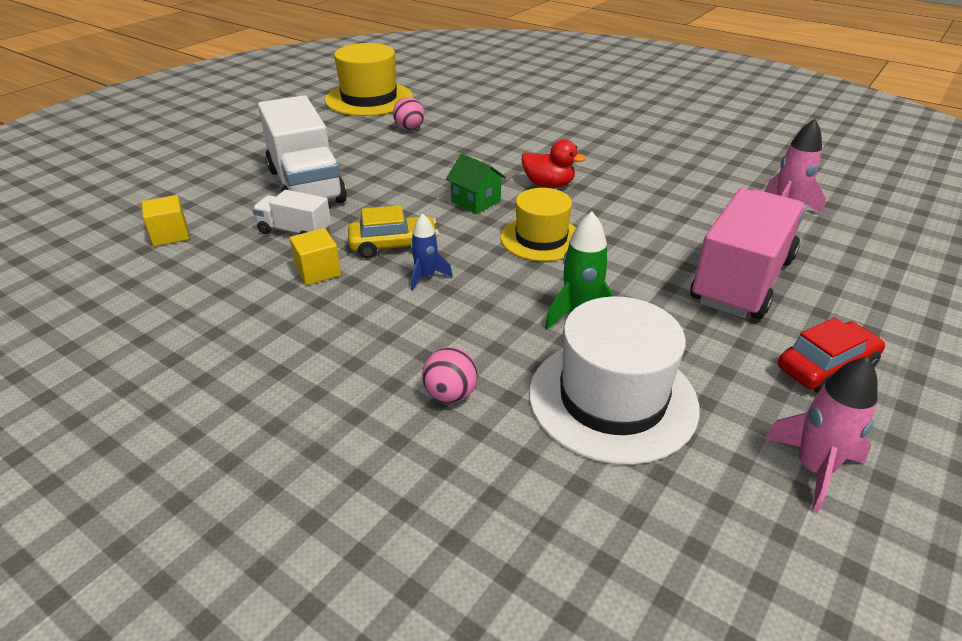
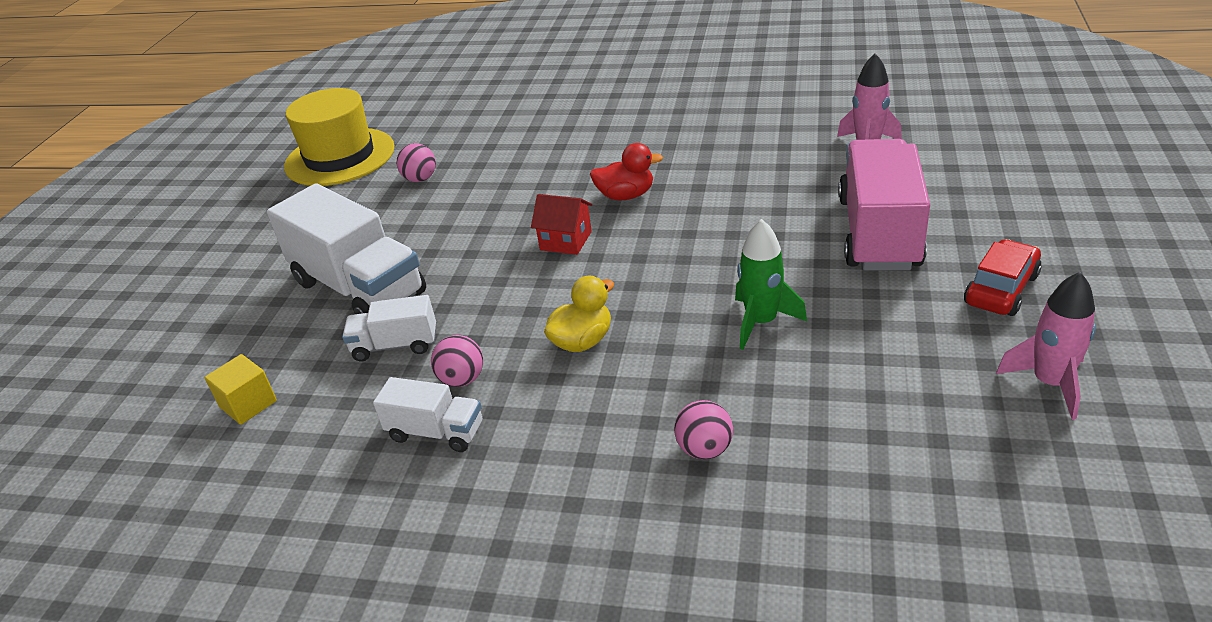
camera: 20 degrees left, 0 degrees up
(268, 300) = (436, 432): none -> white truck
(318, 271) = (462, 379): yellow cube -> pink ball
(393, 246) = (519, 321): yellow car -> none
(426, 277) = (582, 341): blue rocket -> yellow duck
(475, 202) = (565, 241): green house -> red house
(541, 238) = (664, 257): yellow hat -> none
(612, 399) = (851, 391): white hat -> none

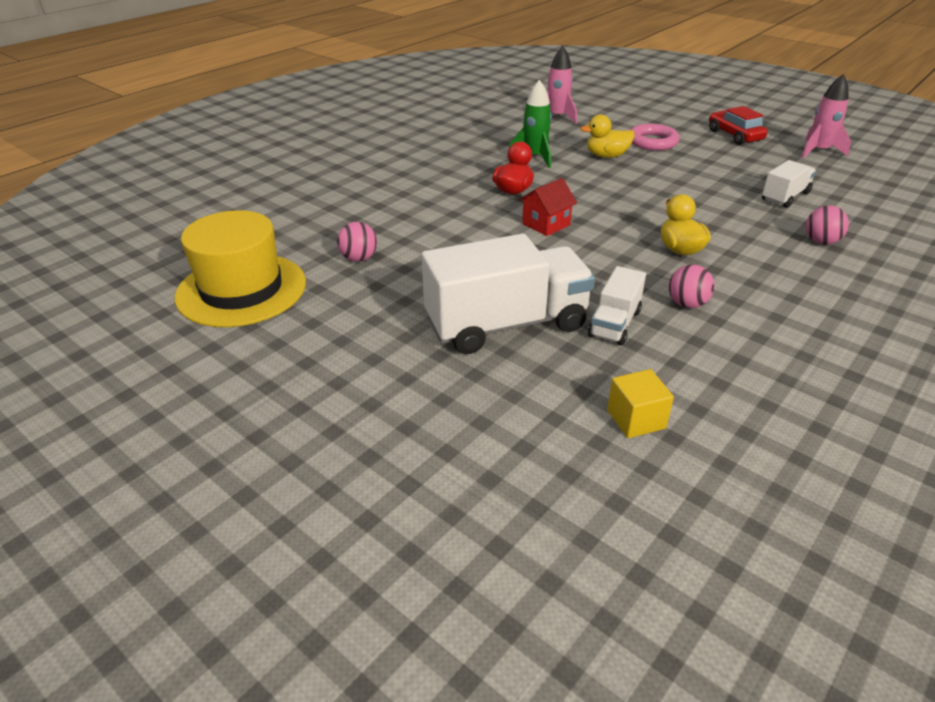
camera: 65 degrees left, 0 degrees up
(436, 432) = (744, 329): white truck -> white truck (785, 197)
(761, 322) = (710, 193): green rocket -> green rocket (535, 157)
(788, 217) = (606, 156): none -> yellow duck
(879, 233) = (652, 142): pink truck -> pink ring

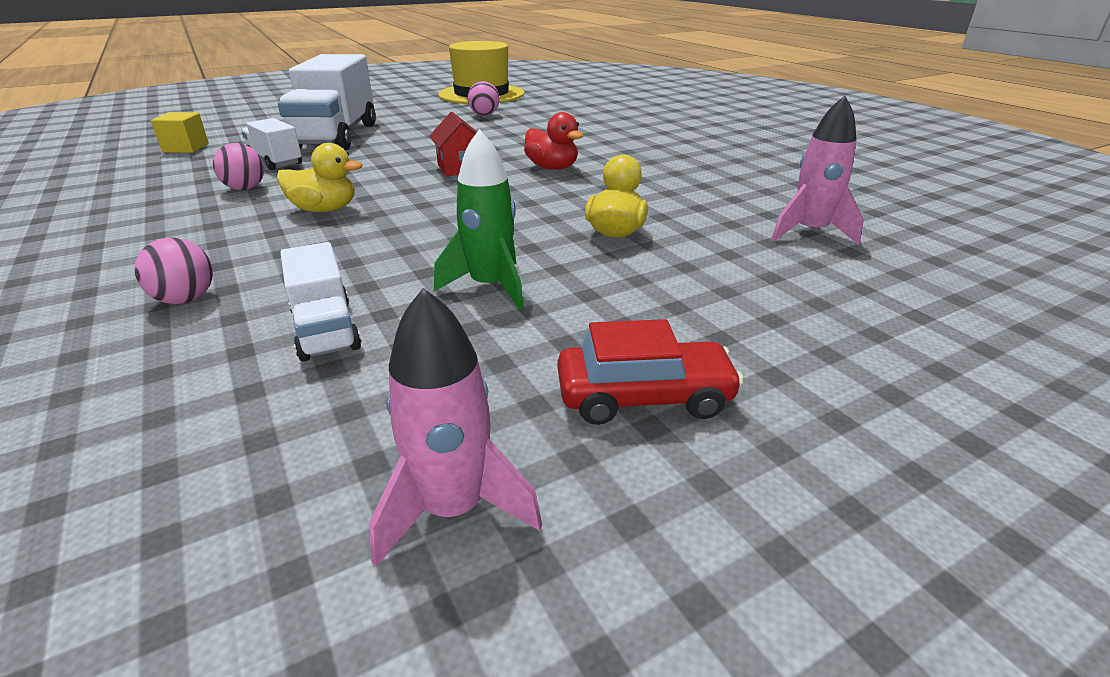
camera: 110 degrees right, 5 degrees down
(535, 157) = (640, 191): green rocket -> green rocket (490, 287)
(652, 142) = (654, 282): pink ring -> none

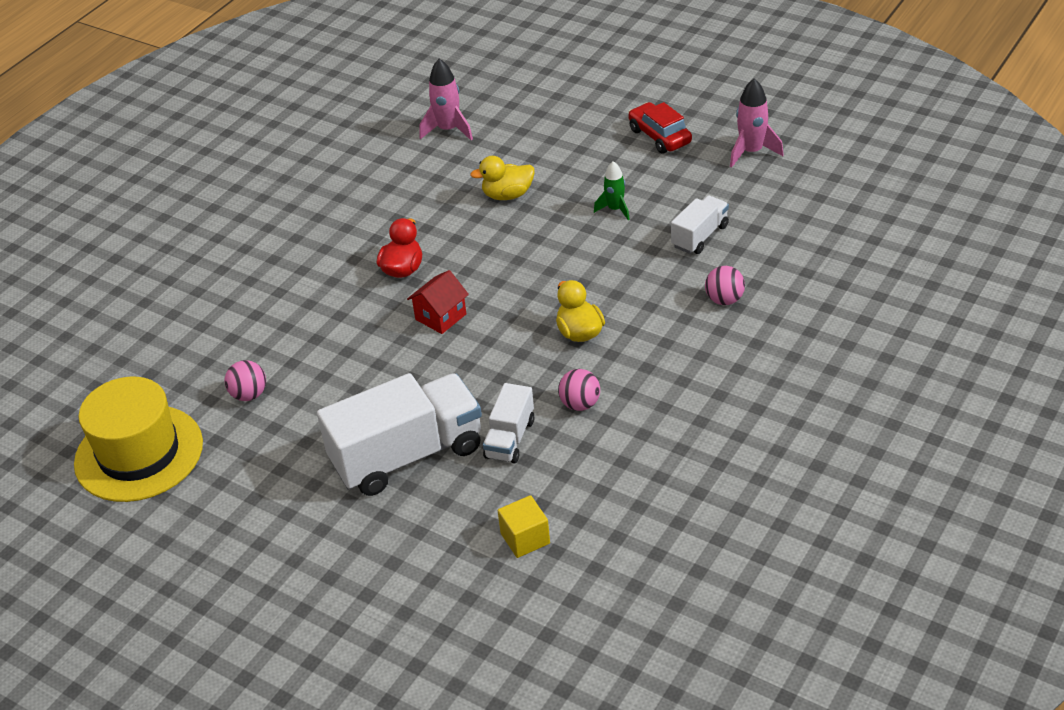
camera: 115 degrees left, 10 degrees up
(490, 287) = (615, 209): green rocket -> green rocket, size x0.66

